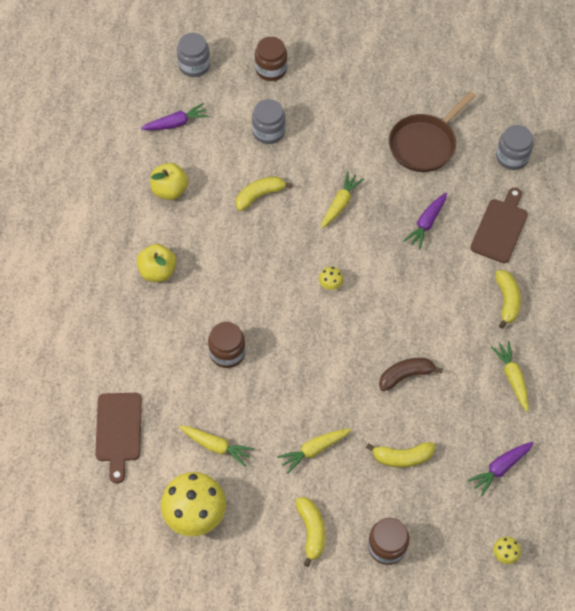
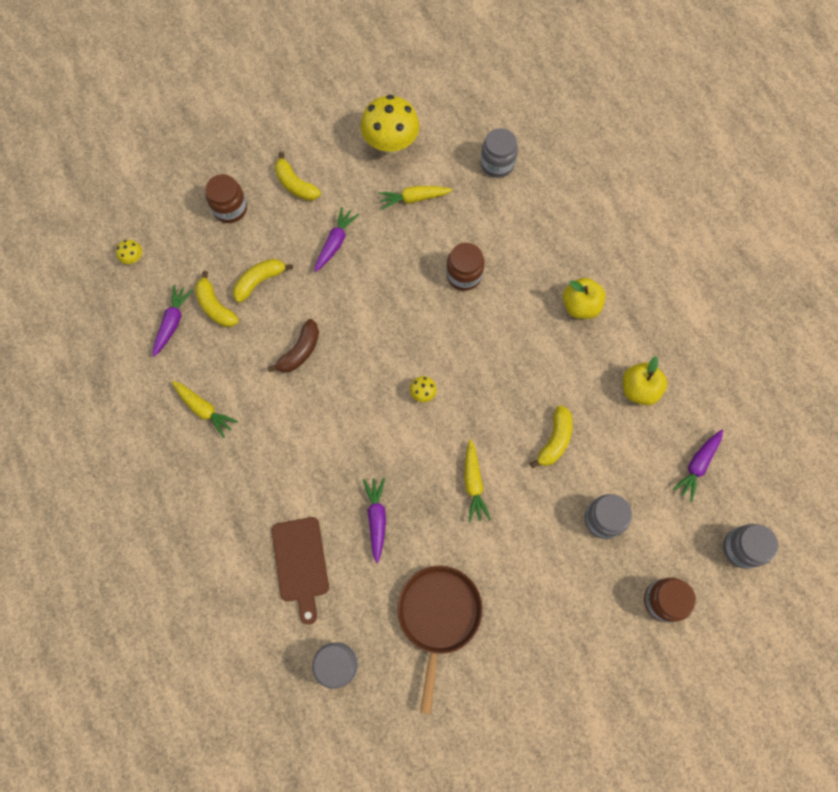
camera: 145 degrees right, 10 degrees up
(118, 431) = (497, 164): brown cutting board -> grey jar
(314, 450) = (335, 243): yellow carrot -> purple carrot
(507, 301) = (250, 484): yellow banana -> yellow banana (215, 306)

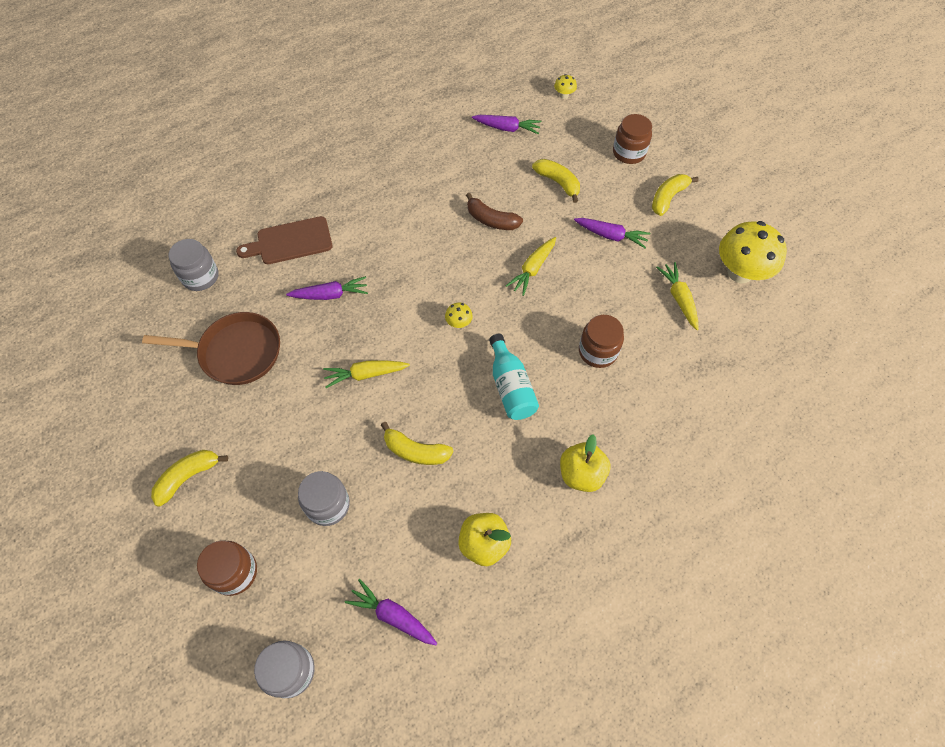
camera: 85 degrees right, 10 degrees down
(204, 409) = (428, 159): yellow carrot -> yellow carrot (532, 269)
(215, 306) = (527, 155): yellow banana -> yellow banana (188, 477)
(495, 353) = (510, 386): none -> turquoise bottle
(497, 164) = (747, 376): grey jar -> none

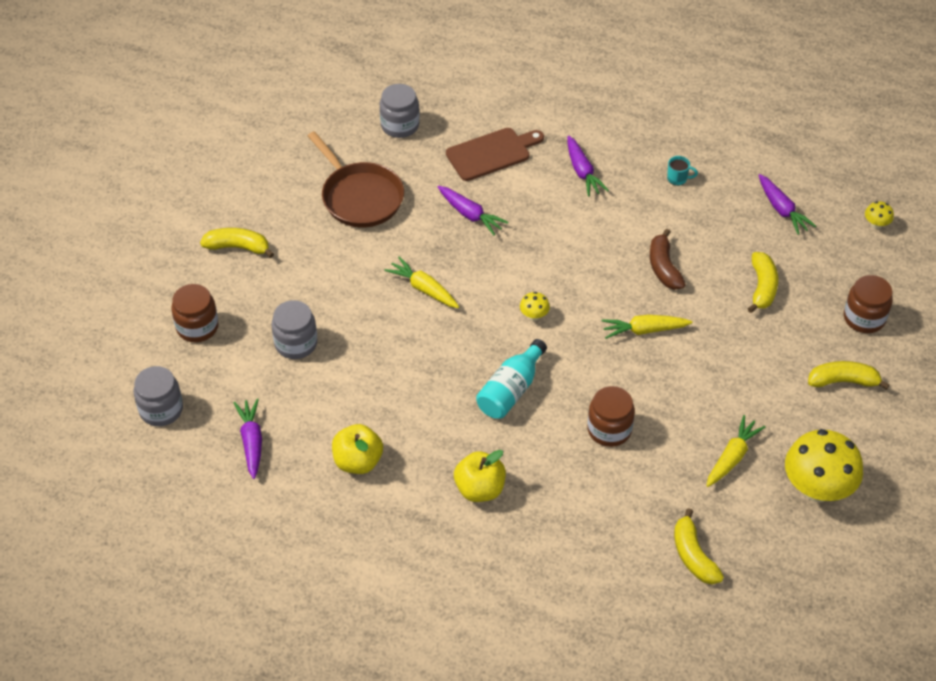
camera: 50 degrees right, 10 degrees down
(291, 241) = (491, 153): brown cutting board -> brown cutting board turned 120 degrees clockwise
(416, 451) = (391, 366): yellow banana -> yellow banana (693, 556)
(427, 159) = (677, 179): none -> turquoise mug
(611, 236) = (746, 364): purple carrot -> purple carrot (582, 172)

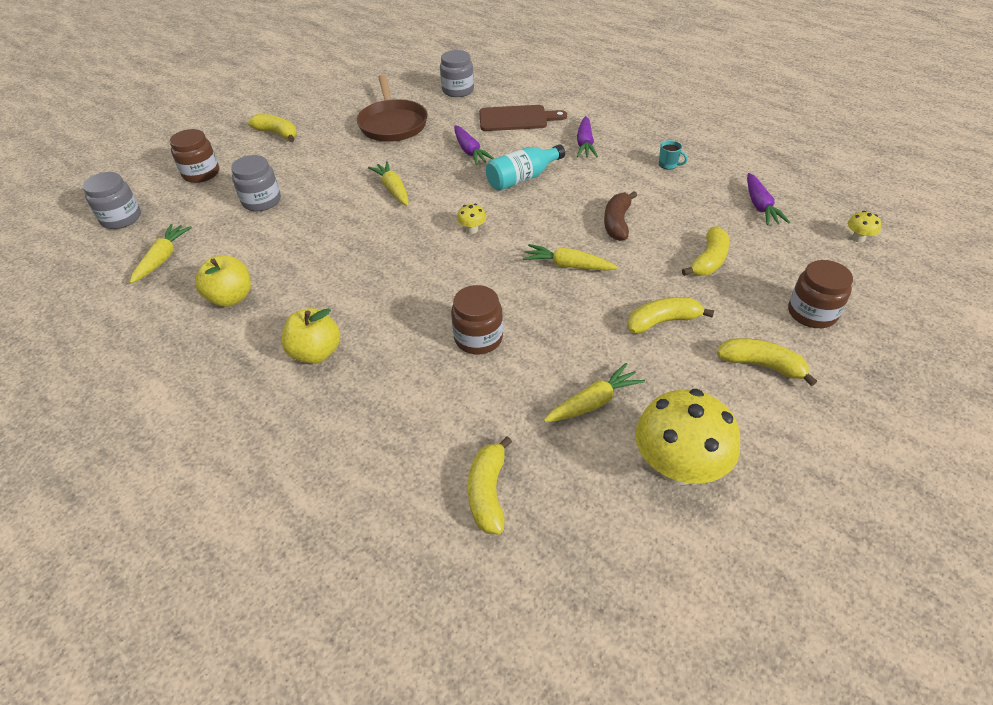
camera: 25 degrees right, 5 degrees down
(251, 442) = (163, 258): purple carrot -> yellow carrot
(511, 390) = (409, 280): turquoise bottle -> turquoise bottle (522, 178)
(751, 364) = (662, 321): none -> yellow banana

